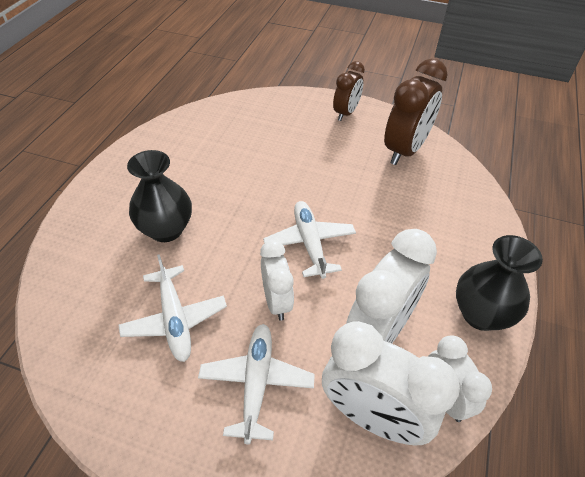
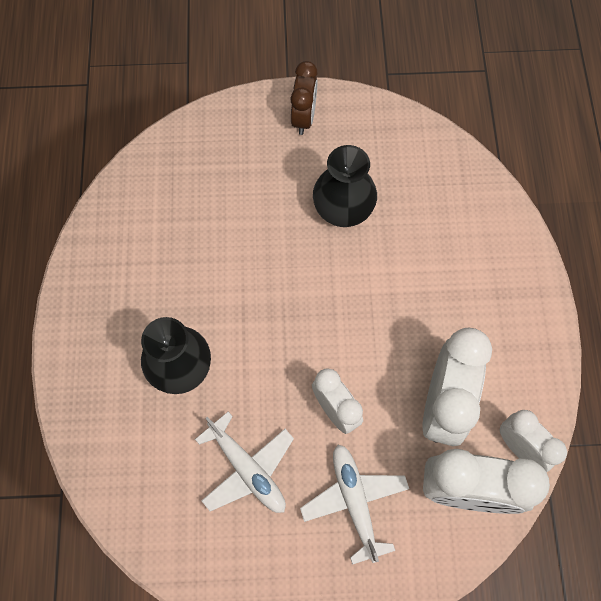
camera: 20 degrees left, 20 degrees up
(309, 243) = (339, 327): white plane -> none
(405, 150) = (392, 155): brown clock -> none
(480, 314) = (529, 348): black vase -> black vase (343, 210)

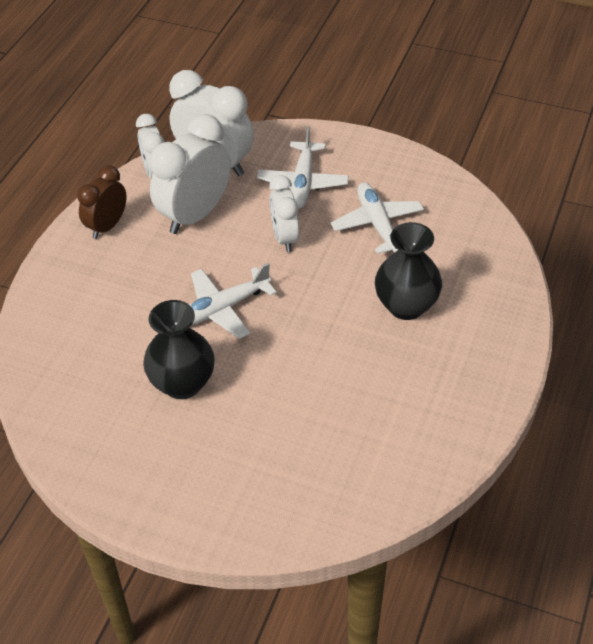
camera: 155 degrees left, 20 degrees down
(303, 118) = (164, 495): brown clock -> brown clock (107, 226)
(351, 298) = (222, 309): none -> white plane

